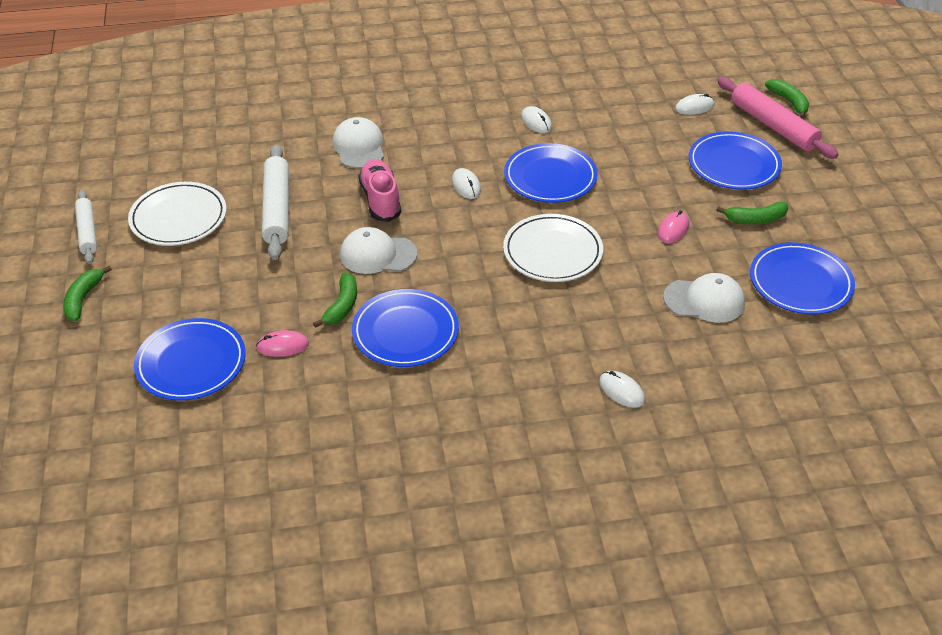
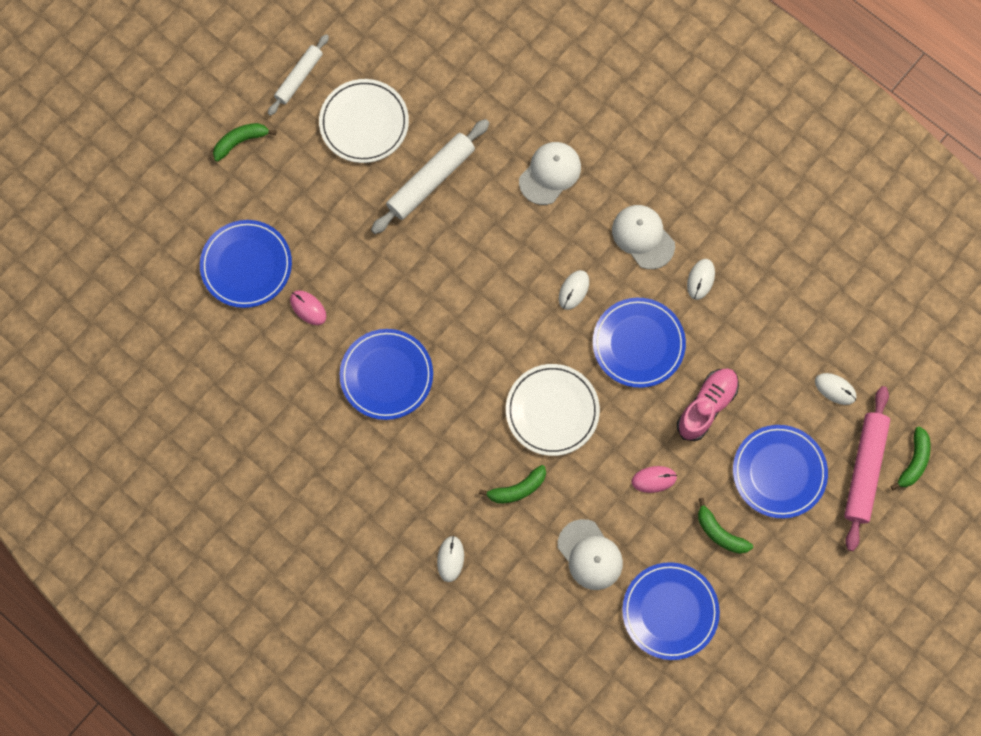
camera: 50 degrees right, 30 degrees up
(342, 306) = (375, 313): green banana -> green banana (517, 489)
(378, 254) = (444, 292): white cap -> white cap (643, 237)
(380, 200) = (503, 243): pink shoe -> pink shoe (706, 406)

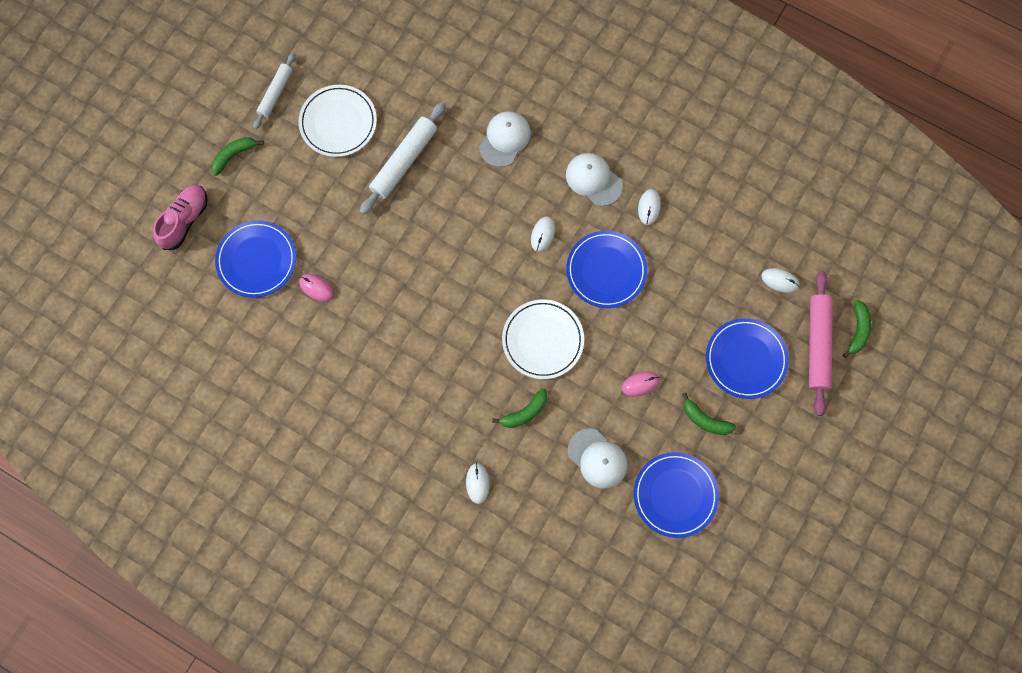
camera: 10 degrees left, 0 degrees up
(386, 375) = (394, 334): blue plate -> none
(706, 406) = (674, 314): pink shoe -> pink shoe (185, 220)

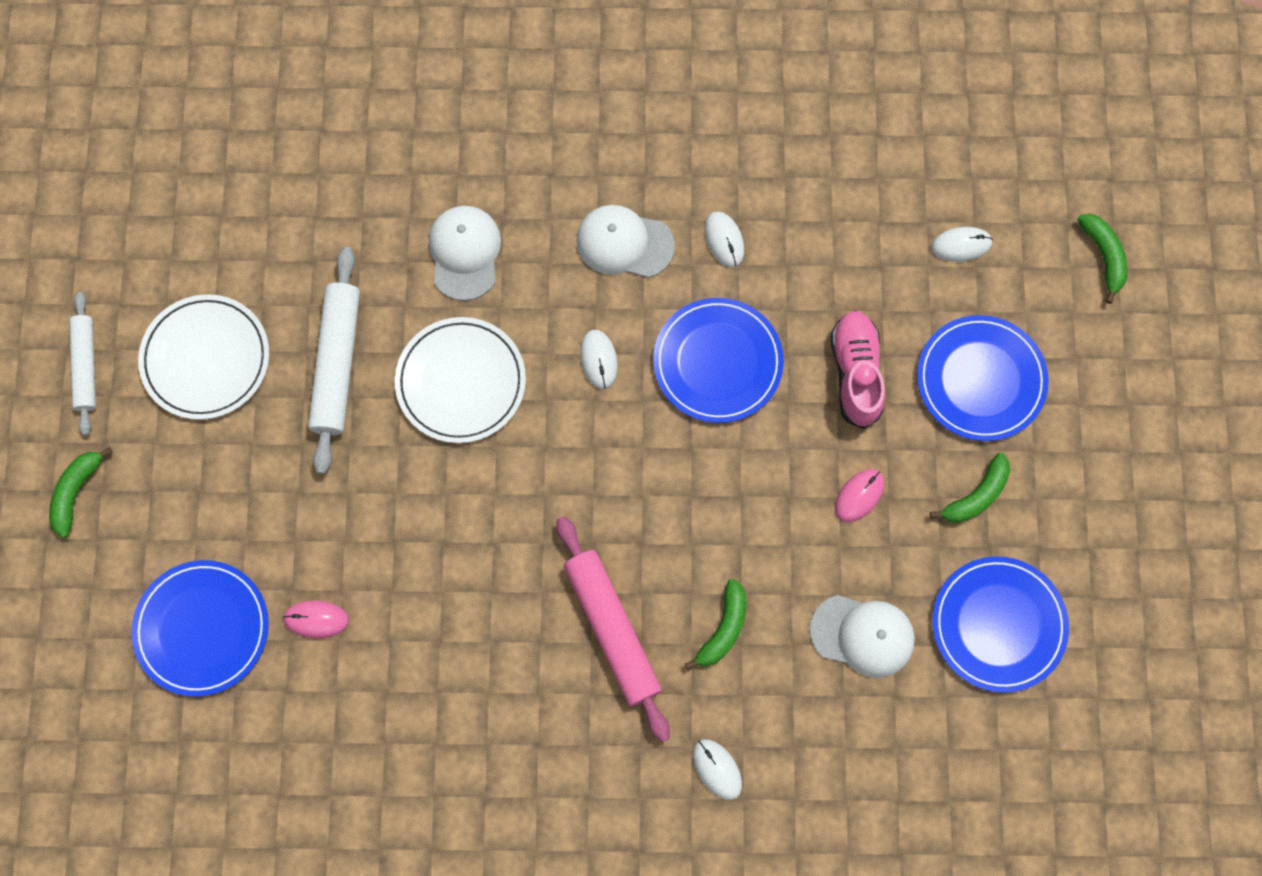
camera: 30 degrees left, 0 degrees up
(185, 220) = (57, 630): pink shoe -> pink shoe (855, 373)
(542, 340) = (687, 511): white plate -> white plate (461, 382)
(705, 420) = (976, 496): green banana -> green banana turned 45 degrees counterclockwise
(817, 344) = (1062, 305): pink rolling pin -> pink rolling pin (612, 629)

